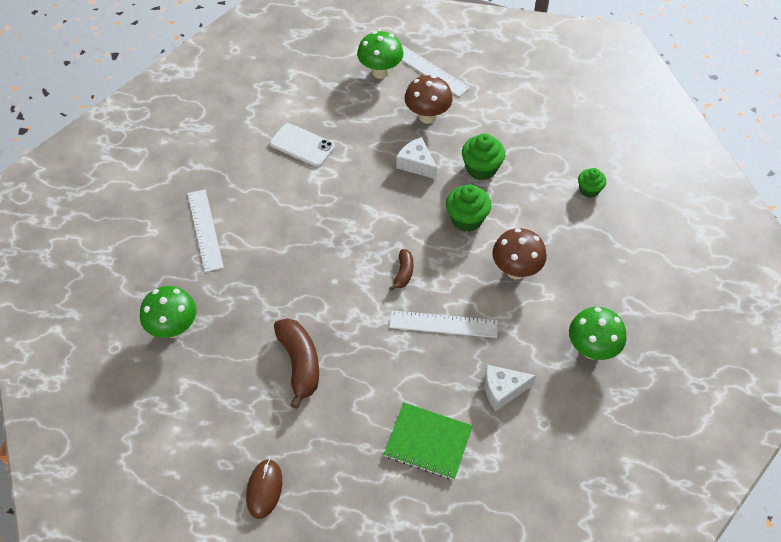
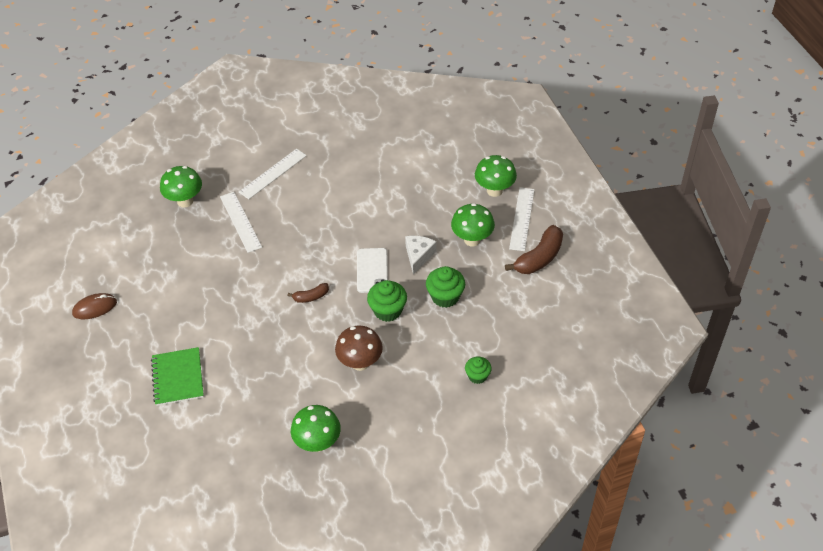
camera: 60 degrees right, 5 degrees down
(300, 363) = (198, 278): brown banana -> brown banana (539, 258)
(302, 145) = (385, 184): white phone -> white phone (372, 270)
(427, 116) = (472, 240): brown mushroom -> green mushroom
(443, 324) = (281, 341): white ruler -> white ruler (240, 221)
(503, 390) = (246, 402): white cheese -> none

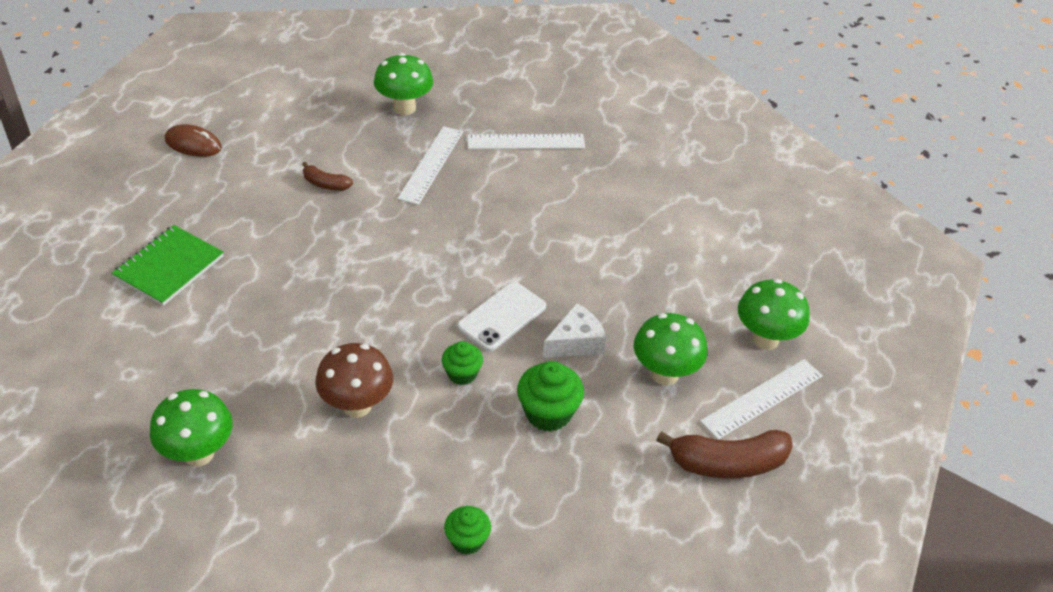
camera: 40 degrees right, 5 degrees down
(311, 297) = (400, 292): brown banana -> brown banana (325, 184)
(387, 310) = (462, 374): green cupcake -> green cupcake, size x0.64

